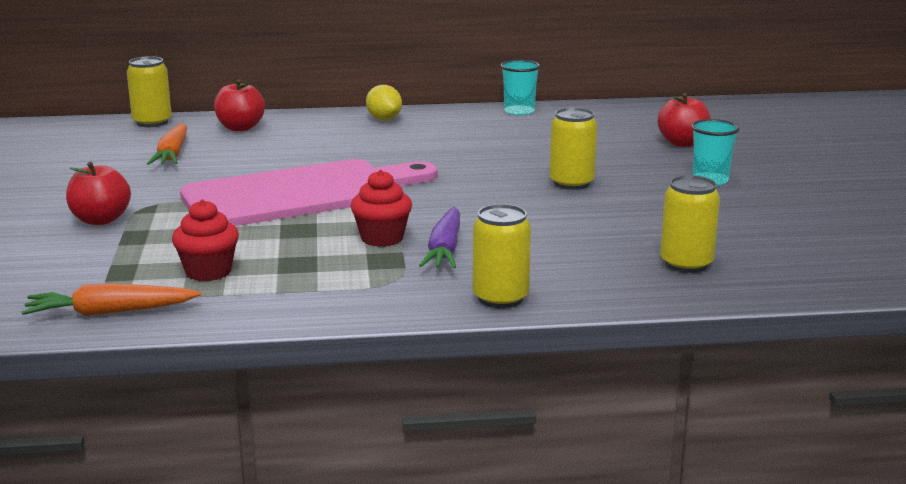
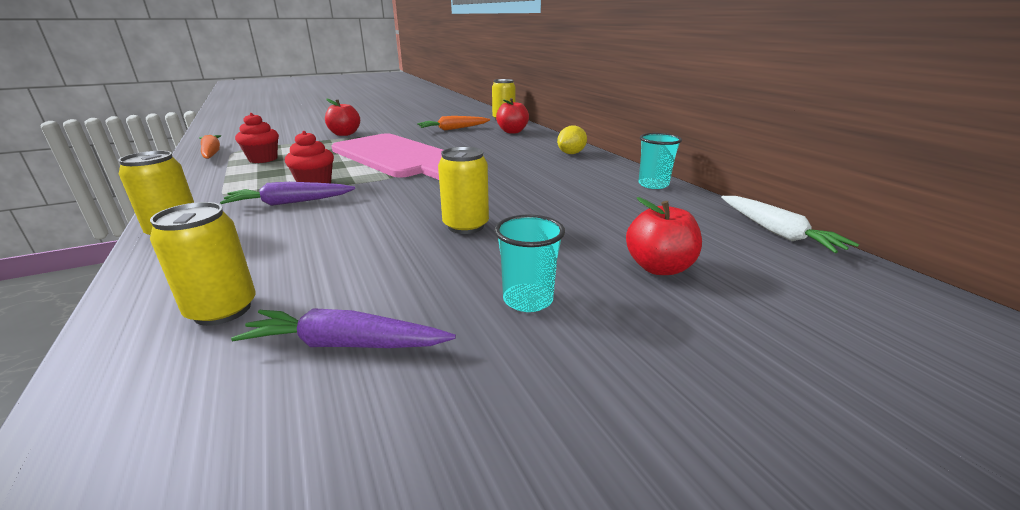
camera: 70 degrees right, 5 degrees up
(645, 105) = (776, 232): none -> white carrot
(745, 228) = (346, 344): none -> purple carrot

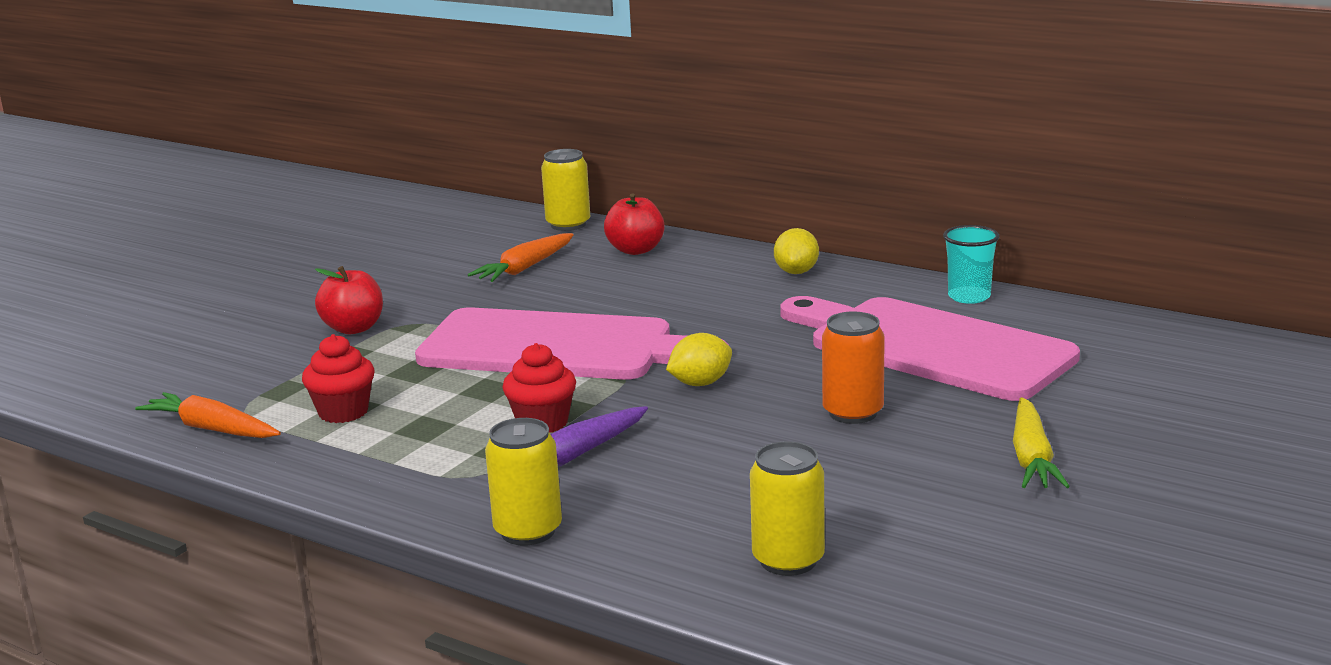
camera: 30 degrees left, 5 degrees down
(346, 344) = (949, 538): purple carrot -> none
(421, 187) = (700, 383): none -> yellow lemon
(466, 226) = (853, 413): yellow can -> orange can
(528, 300) = (1032, 458): turquoise cup -> yellow carrot
(582, 204) = (930, 347): none -> pink cutting board
(659, 268) = (1097, 394): red apple -> none
(776, 232) = (1154, 324): white carrot -> none

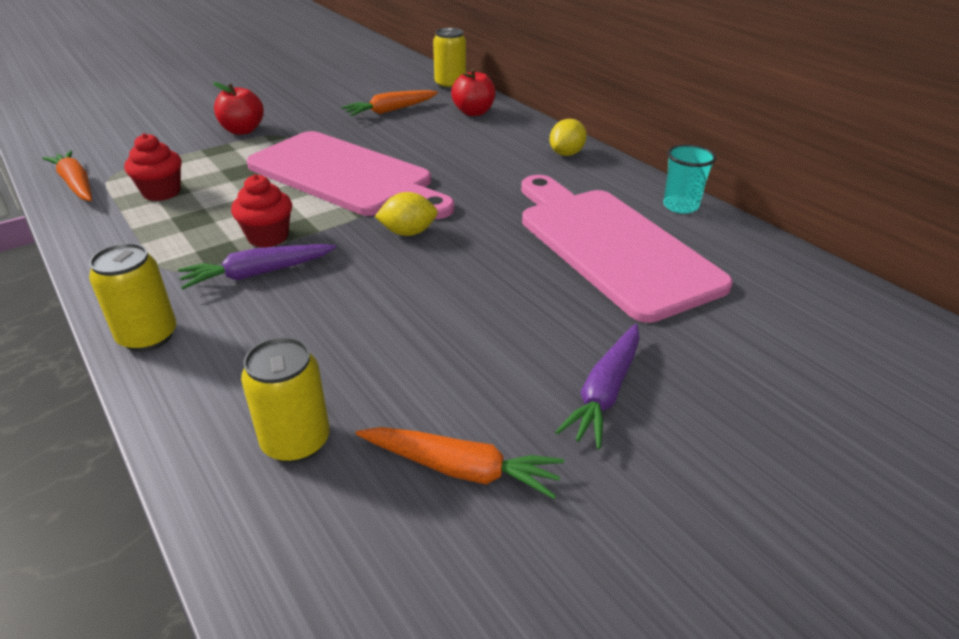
camera: 20 degrees right, 15 degrees up
(853, 413) = (494, 294): orange can -> none
(958, 537) = (461, 469): none -> orange carrot
(1032, 458) = (604, 392): yellow carrot -> purple carrot

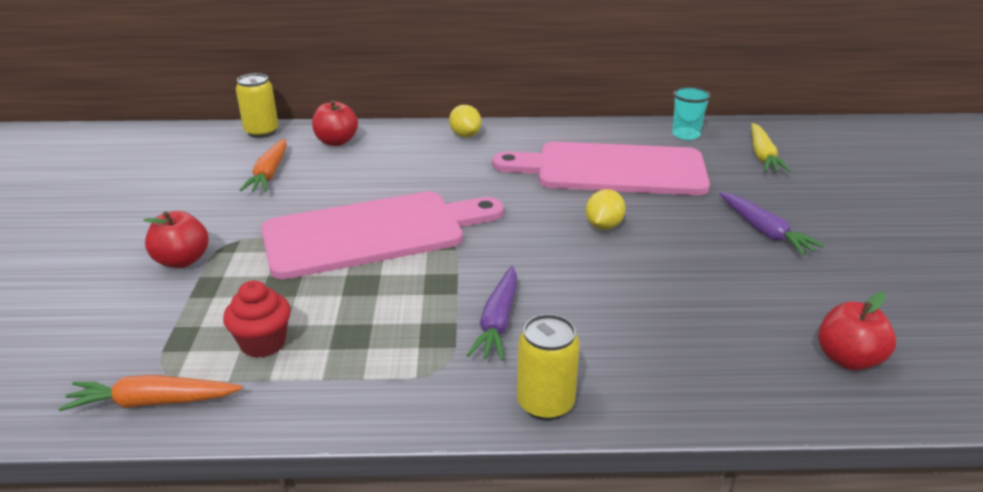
camera: 55 degrees left, 5 degrees down
(268, 237) = (439, 301): red cupcake -> none
(296, 442) = (740, 358): yellow can -> none
(357, 541) = (848, 359): none -> red apple
(408, 232) = (509, 235): yellow lemon -> yellow lemon (603, 226)
(461, 469) = (804, 302): orange carrot -> none
(680, 206) = (587, 130): turquoise cup -> turquoise cup (685, 135)
(815, 341) = (762, 156): none -> yellow carrot

